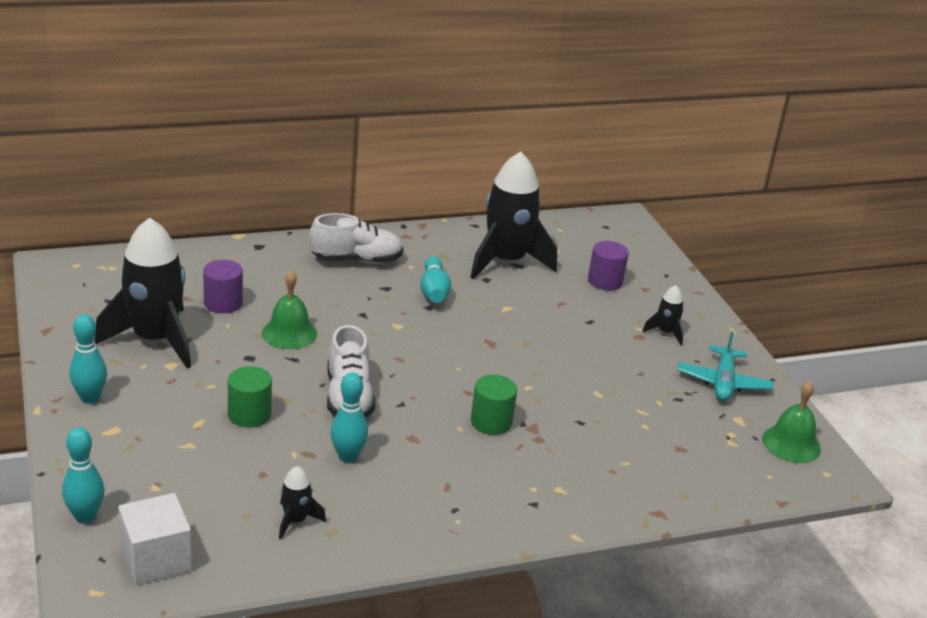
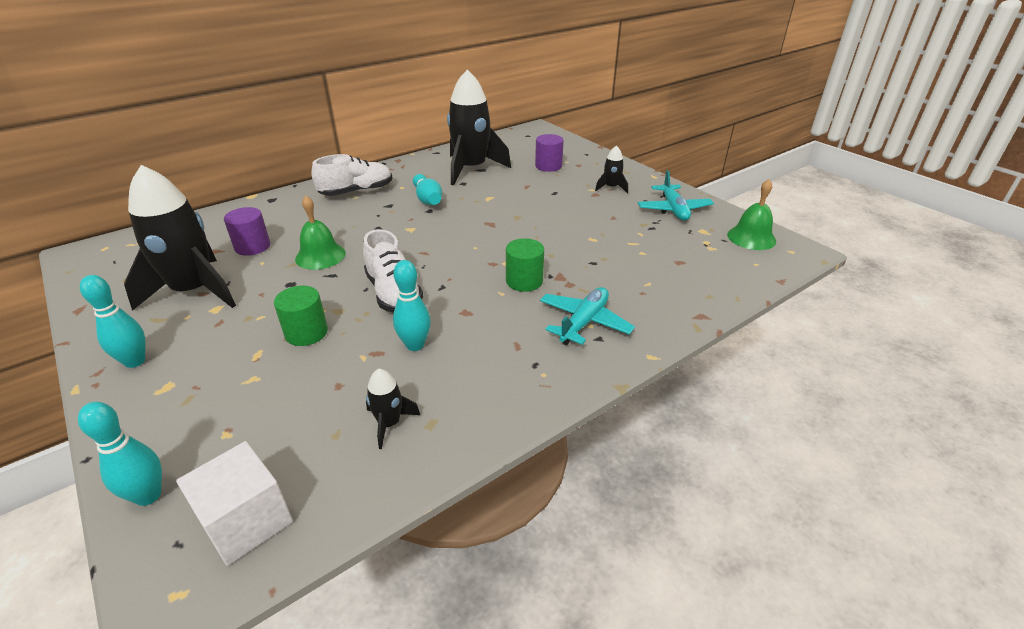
camera: 15 degrees left, 5 degrees up
(528, 483) = (584, 322): none -> turquoise plane

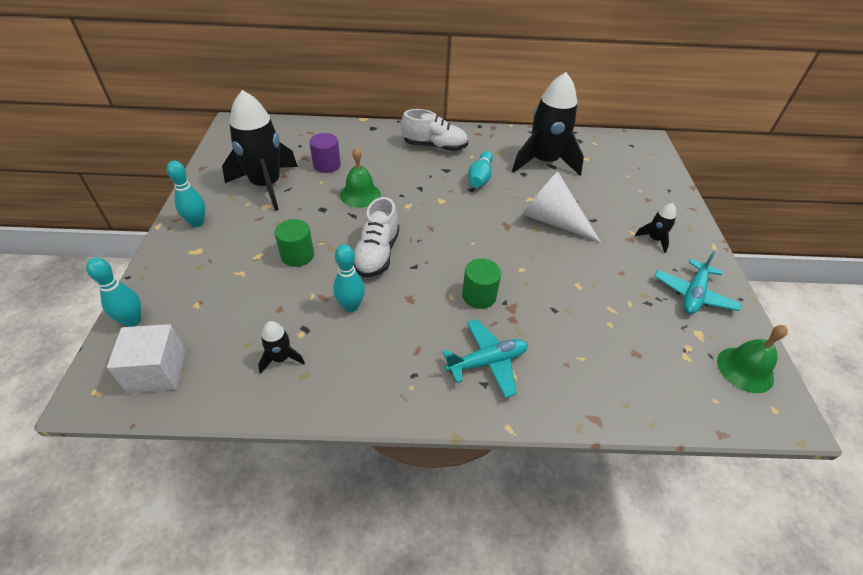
camera: 35 degrees right, 10 degrees up
(524, 205) = (552, 220): none -> white cone
(548, 166) = (617, 188): purple cylinder -> none

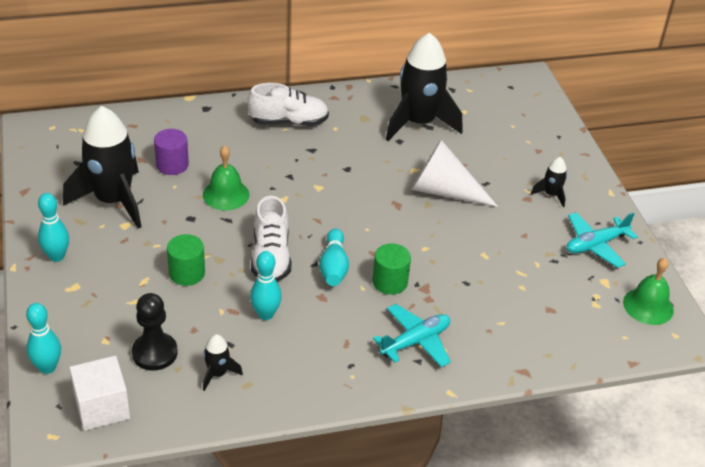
camera: 15 degrees left, 5 degrees down
(233, 325) = (155, 353): none -> black pawn
(480, 177) = (352, 153): turquoise bowling pin -> turquoise bowling pin (333, 267)
(693, 294) = (595, 245): turquoise plane -> turquoise plane turned 45 degrees clockwise

